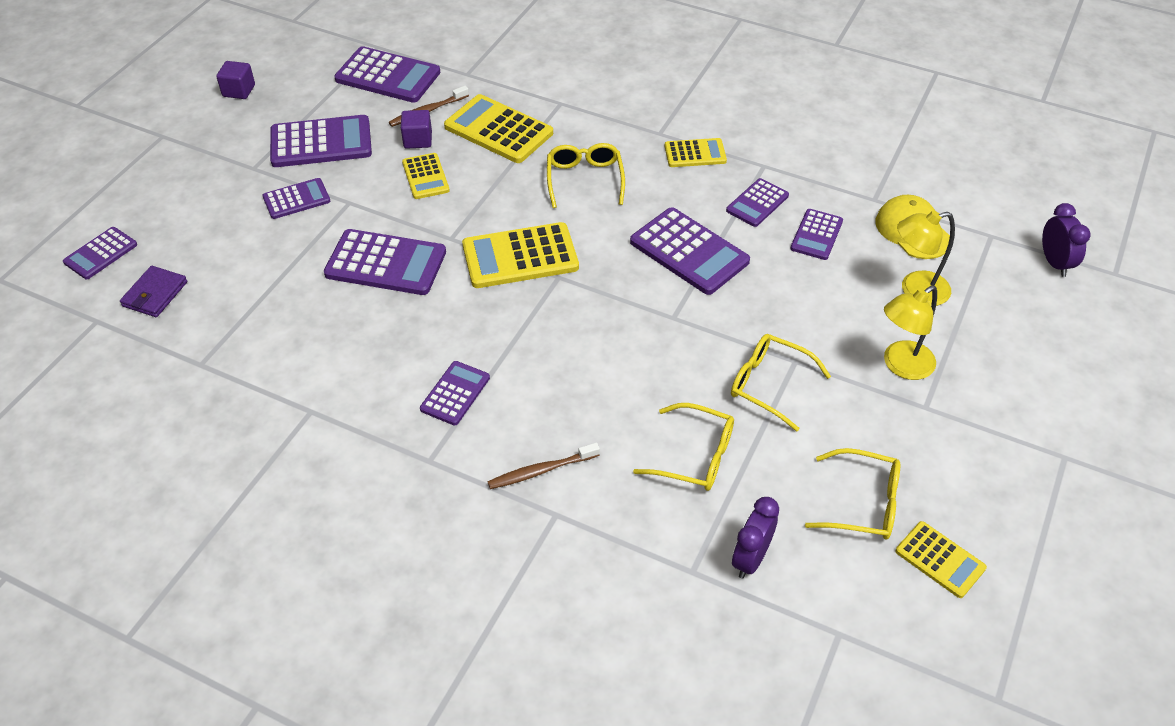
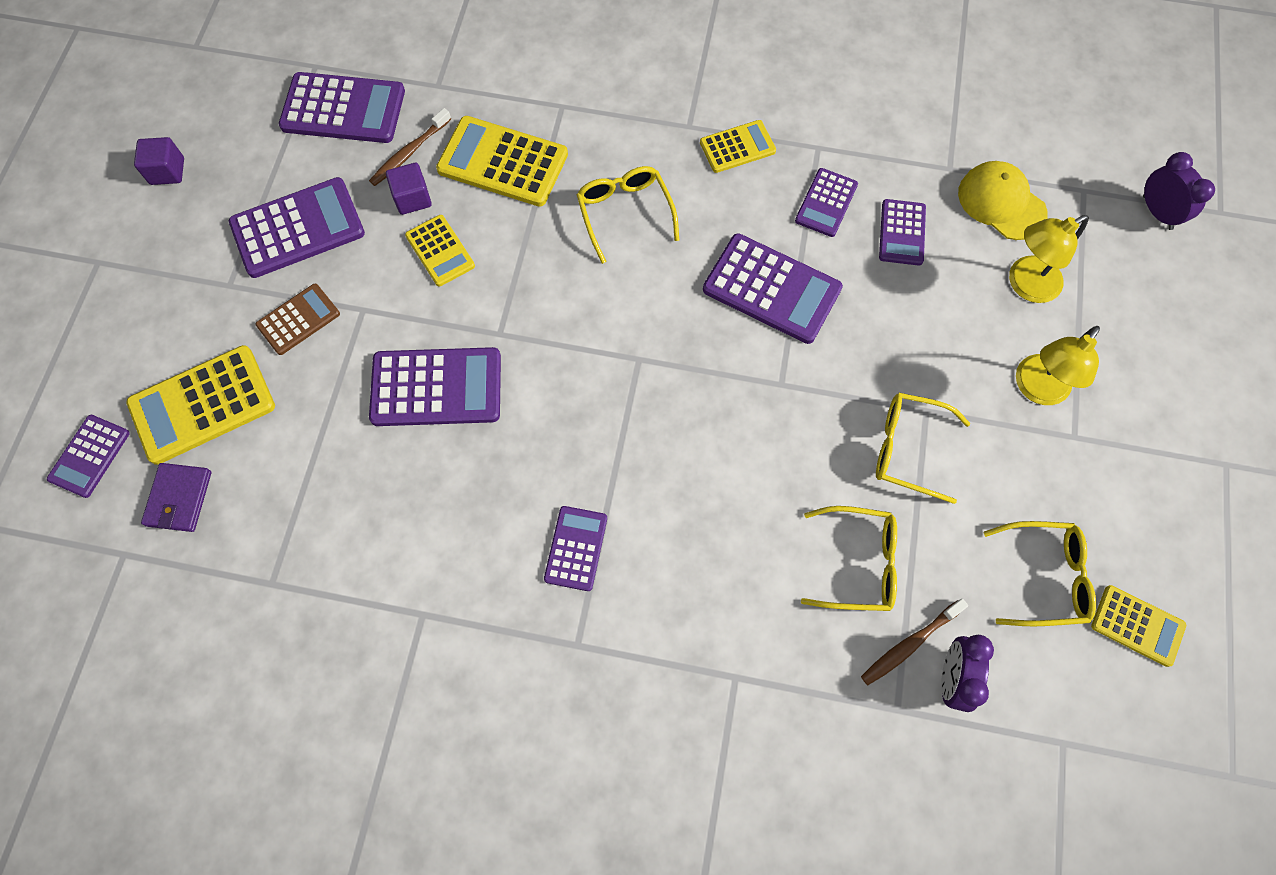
camera: 15 degrees left, 20 degrees up
(296, 199) = (298, 319): purple calculator -> brown calculator
(520, 256) = (587, 341): yellow calculator -> yellow calculator (202, 405)
(541, 471) = (702, 625): brown toothbrush -> brown toothbrush (909, 644)

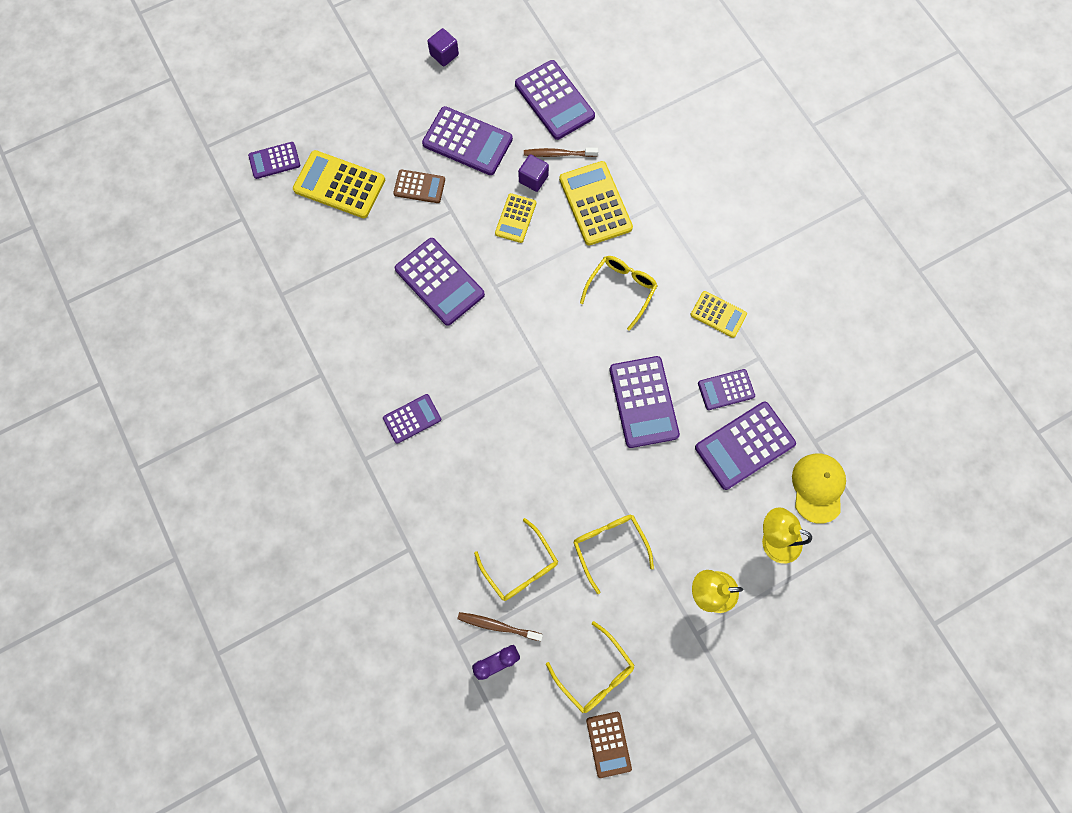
camera: 50 degrees right, 5 degrees up
(179, 498) = (287, 217): purple wallet -> none
(902, 233) = (744, 445): purple calculator -> purple calculator, size x1.70
(1137, 625) = (608, 744): yellow calculator -> brown calculator
(1157, 212) = (897, 585): purple clock -> none

